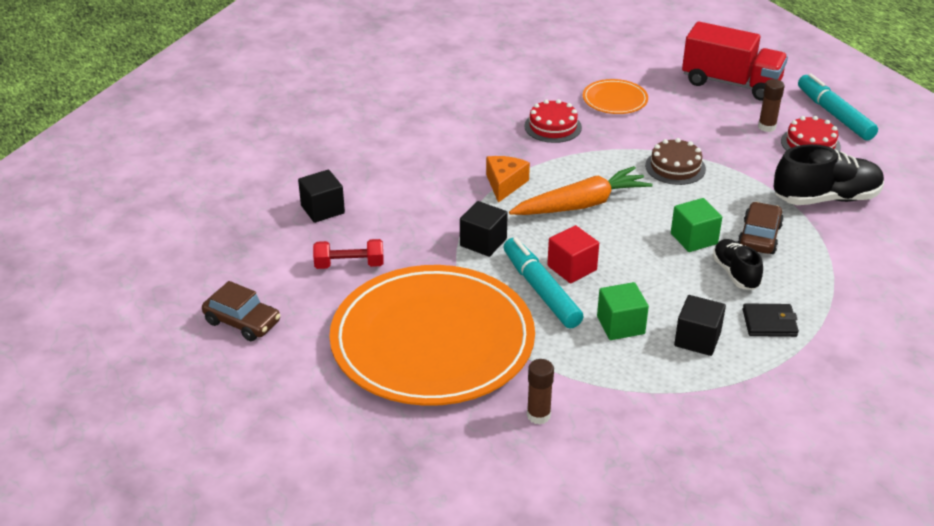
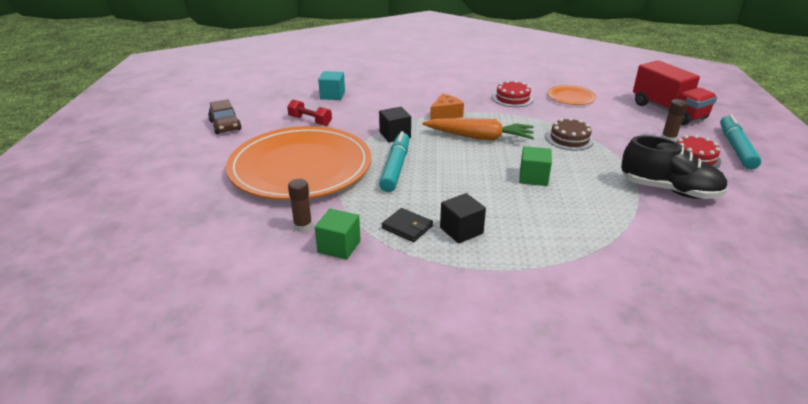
camera: 35 degrees right, 5 degrees down
(322, 209) = (332, 95): black cube -> turquoise cube
(572, 268) = (430, 164): red cube -> none
(620, 325) = (420, 203): green cube -> green cube (339, 246)
(735, 273) = (539, 206): black shoe -> none
(759, 236) = (585, 193): brown car -> none
(769, 323) = (528, 243): black wallet -> black wallet (407, 227)

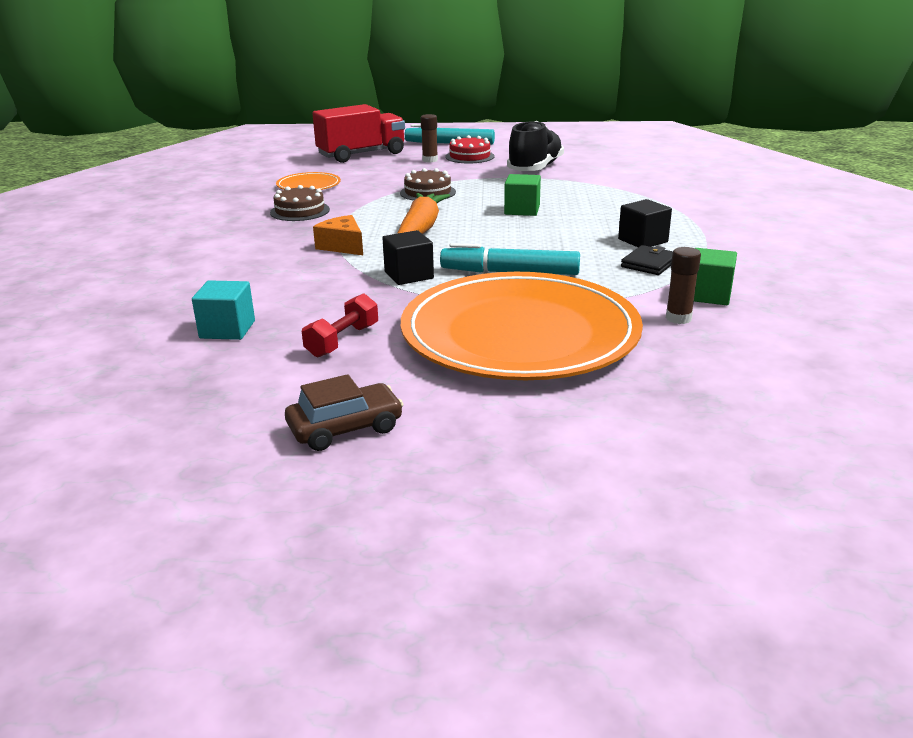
camera: 90 degrees left, 5 degrees down
(512, 98) = (300, 211): red cake -> brown cake

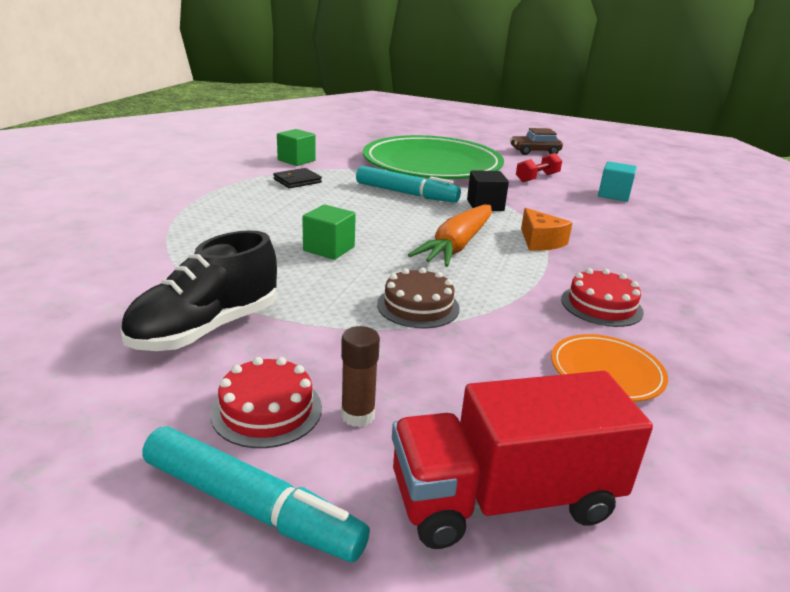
camera: 165 degrees left, 0 degrees up
(300, 211) = (601, 305): brown cake -> red cake
(520, 334) = (432, 164): orange plate -> green plate
(643, 240) = (269, 196): black cube -> none
(678, 318) = (335, 155): brown glue stick -> none

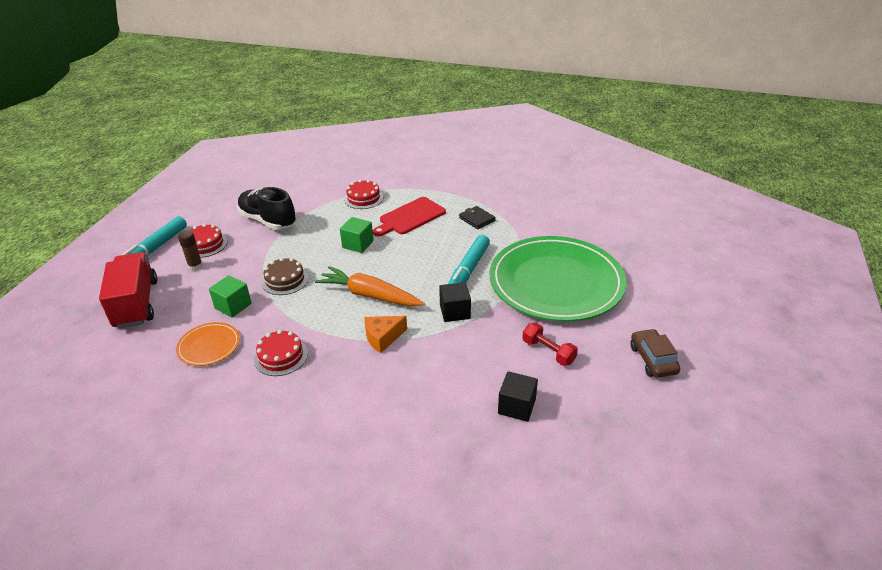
camera: 90 degrees right, 10 degrees up
(187, 240) = (363, 198): none -> red cake
(270, 213) = (410, 217): none -> red cutting board
(296, 160) = (526, 213): green cube -> green cube (233, 306)
(614, 195) = (516, 406): turquoise cube -> black cube

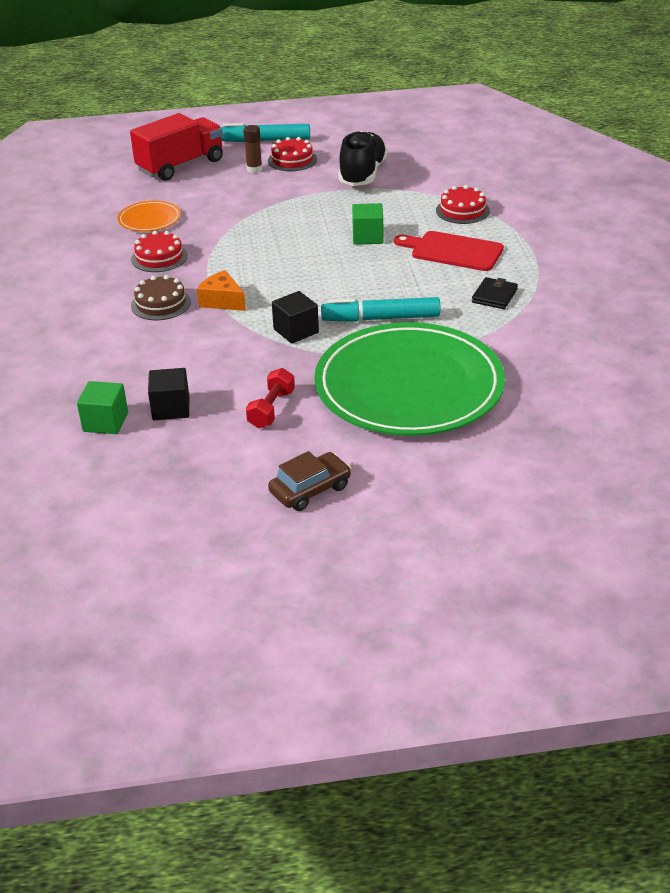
camera: 65 degrees right, 0 degrees up
(233, 306) = (211, 209): green cube -> green cube (105, 422)
(285, 280) = (271, 219): brown cake -> brown cake (161, 304)
(369, 295) = (284, 272): orange carrot -> none

